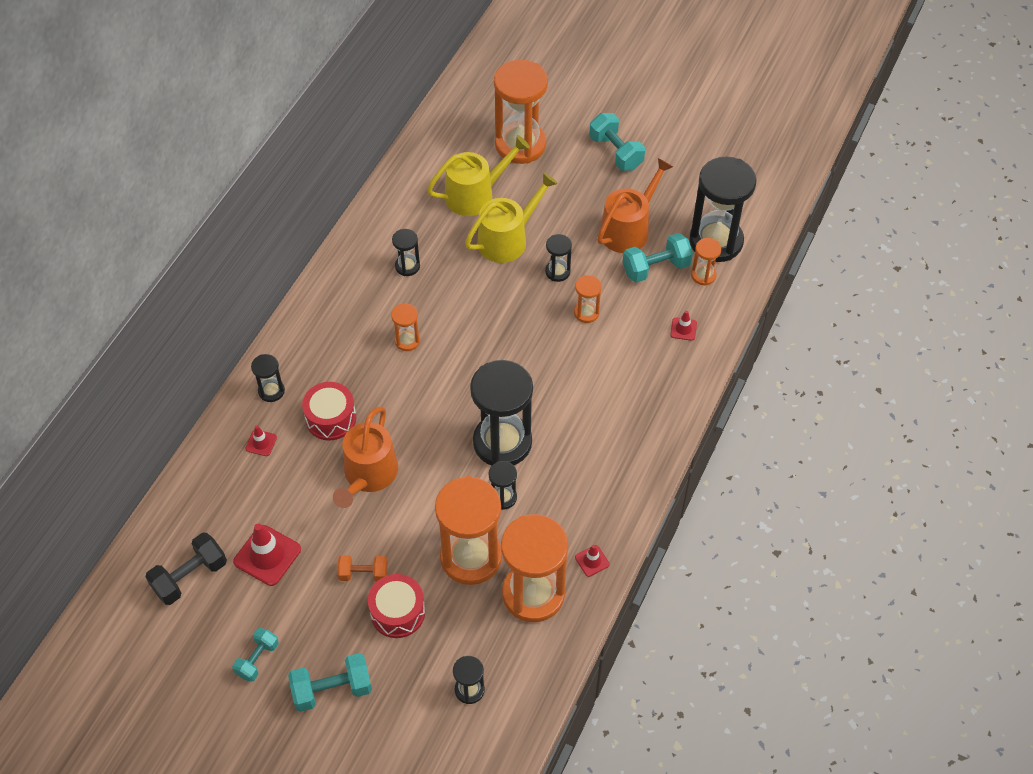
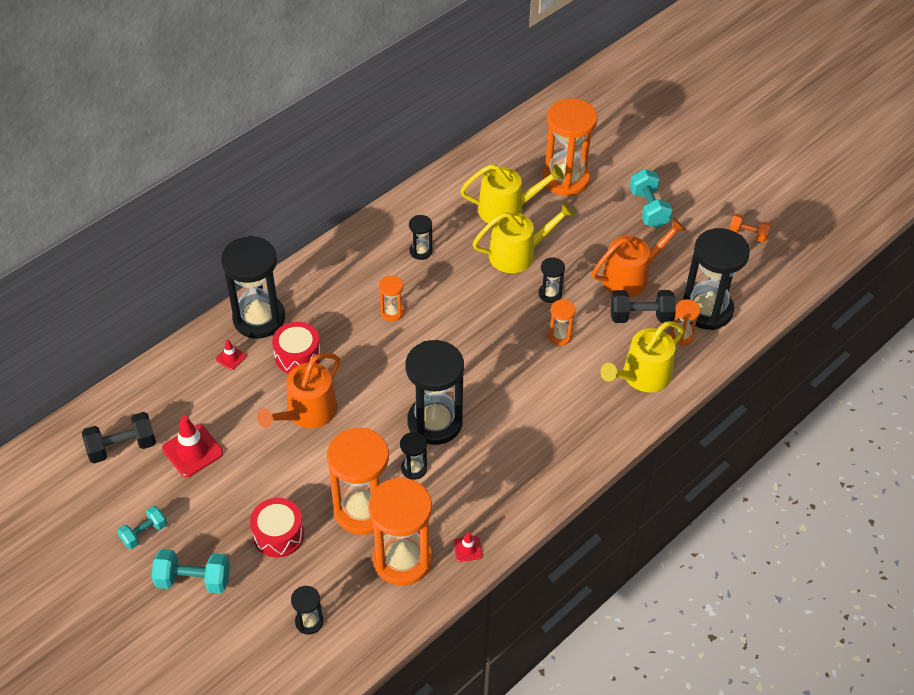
camera: 20 degrees right, 5 degrees down
(271, 391) = (259, 318): black hourglass -> black hourglass, size x2.18
(363, 574) = (265, 493): orange dumbbell -> orange dumbbell (747, 234)
(656, 268) = (640, 316): turquoise dumbbell -> black dumbbell
(683, 329) = (642, 376): red traffic cone -> yellow watering can

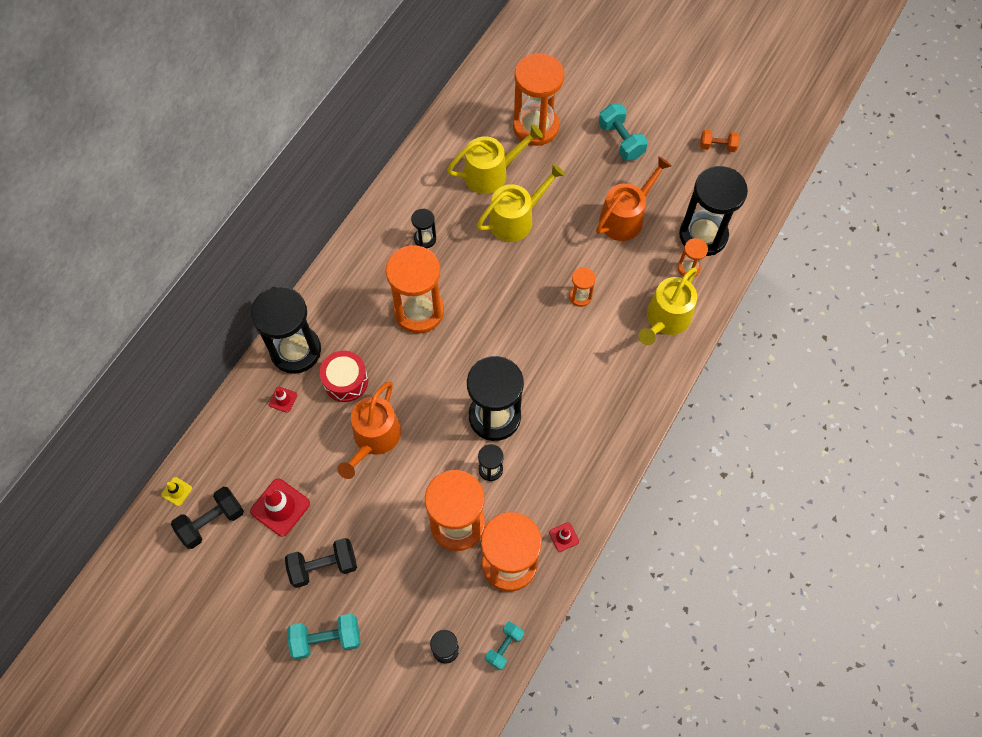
camera: 15 degrees left, 15 degrees up
(99, 412) = (177, 491): none -> yellow traffic cone
(144, 533) = (264, 605): turquoise dumbbell -> turquoise dumbbell (504, 647)
(278, 535) = (389, 571): red drum -> none
(392, 312) = (419, 311): orange hourglass -> orange hourglass, size x2.18
(550, 294) = (558, 254): black hourglass -> none
(640, 316) = (646, 257): black dumbbell -> black dumbbell (323, 566)

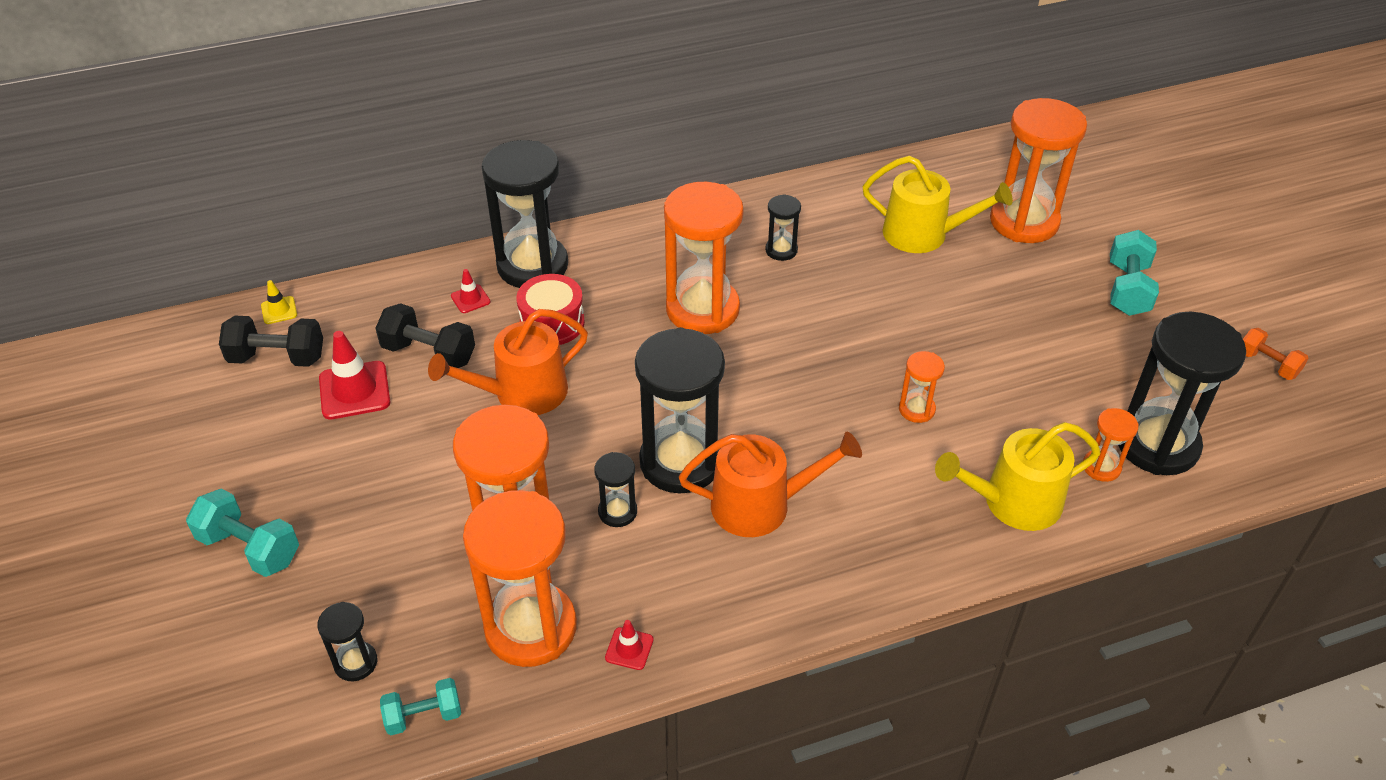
camera: 40 degrees right, 20 degrees down
(323, 566) = (331, 475): black dumbbell -> black dumbbell (429, 353)
(516, 219) = (910, 291): yellow watering can -> none
(625, 217) = (1059, 365): orange watering can -> orange watering can (760, 505)

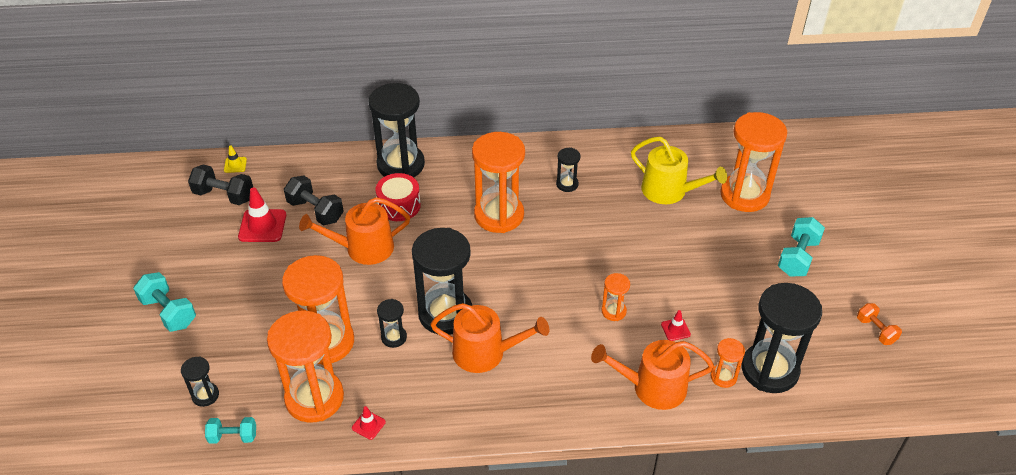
camera: 15 degrees right, 0 degrees up
(470, 299) = (353, 180): red traffic cone -> red traffic cone (675, 329)
(1013, 502) = (652, 387): yellow watering can -> orange watering can

